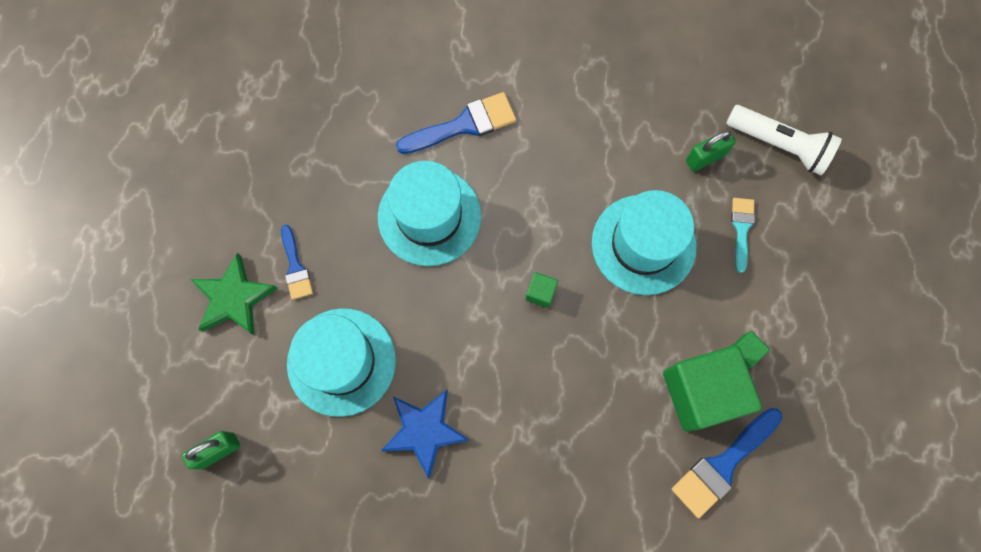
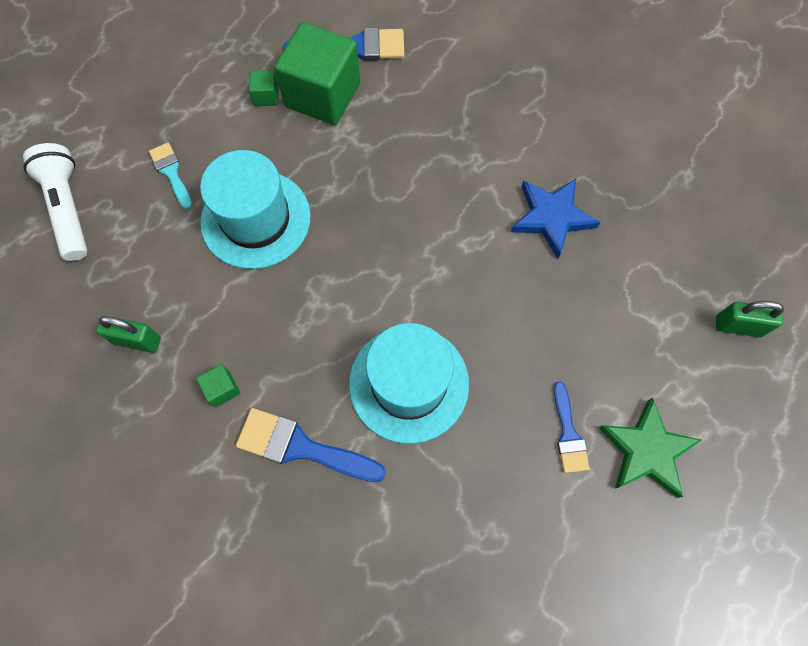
camera: 140 degrees left, 5 degrees down
(295, 267) = (568, 434): blue brush -> blue brush turned 150 degrees clockwise
(341, 361) = (582, 318): turquoise hat -> none
(540, 293) = (372, 246): green cube -> green cube (222, 389)
(705, 158) = (134, 245): green padlock -> green padlock (137, 341)
(741, 229) = (171, 172): turquoise brush -> turquoise brush turned 105 degrees clockwise

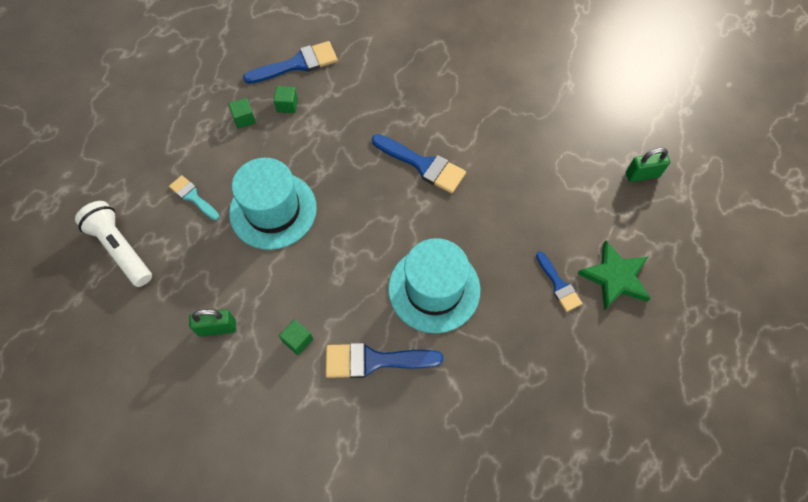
camera: 20 degrees left, 5 degrees down
(322, 95) = (287, 105): green cube -> green cube, size x0.41
(457, 221) = (423, 165): none -> blue brush
(552, 217) = (488, 141): blue star -> none

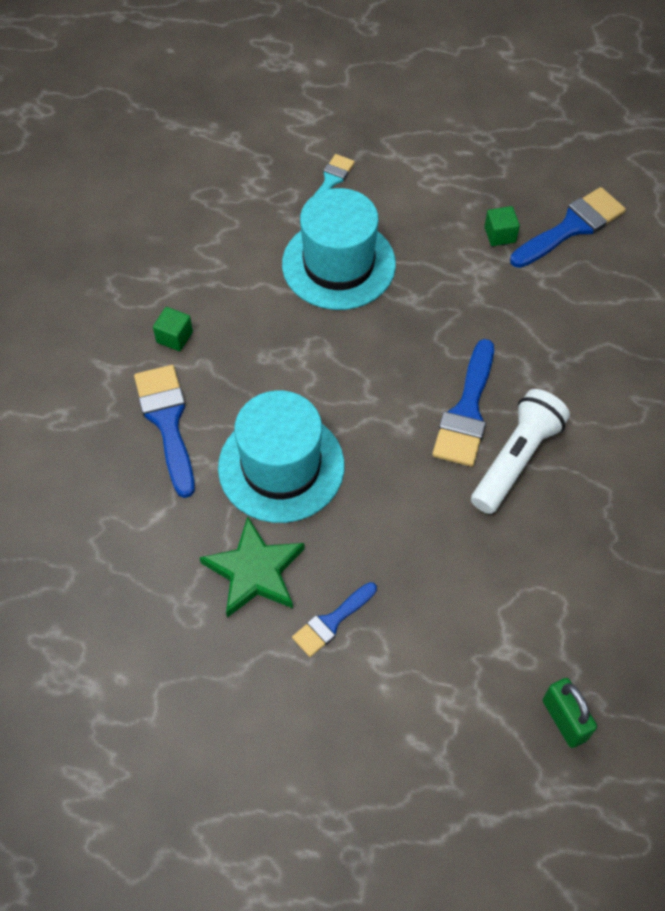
camera: 75 degrees right, 5 degrees down
(121, 249) = (242, 140): white flashlight -> white flashlight (516, 459)
(217, 328) = (170, 256): green padlock -> none
(244, 119) = (460, 197): green cube -> none
(297, 64) = (572, 227): blue brush -> blue brush turned 90 degrees counterclockwise
(615, 277) = (366, 700): green star -> green star (254, 571)

